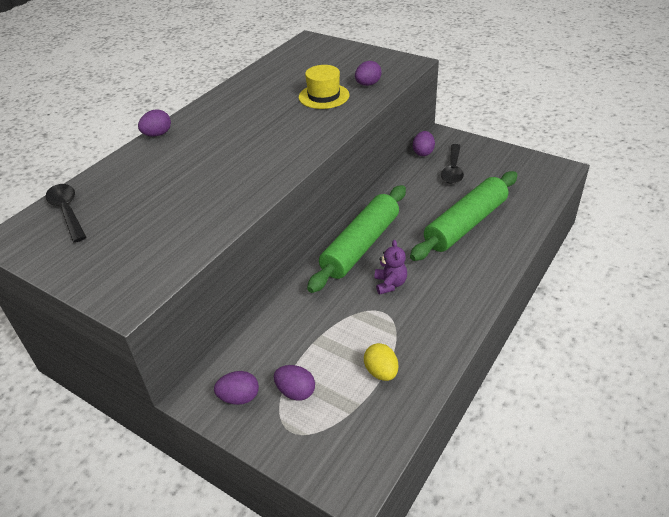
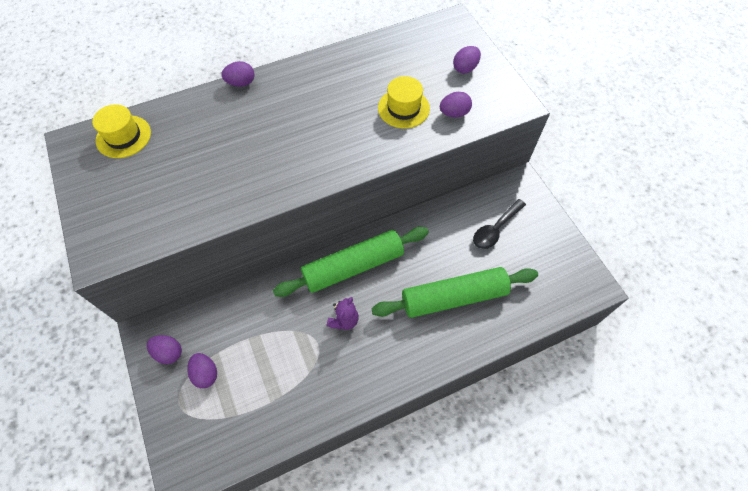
camera: 30 degrees right, 20 degrees up
(67, 211) = (123, 136): black spoon -> yellow hat
(381, 372) = (272, 398): yellow egg -> none
(423, 152) = (487, 193): purple egg -> purple egg (465, 68)

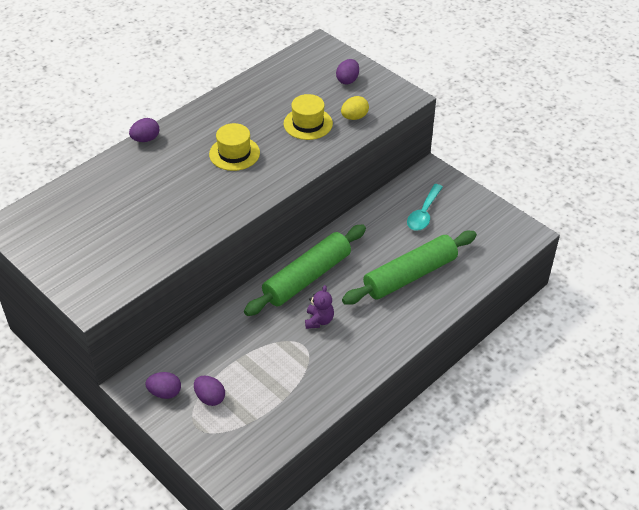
camera: 20 degrees left, 15 degrees down
(123, 136) = (56, 208): yellow hat -> yellow hat (234, 153)
(454, 113) = (354, 117): purple egg -> yellow egg
(495, 229) = (423, 213): black spoon -> turquoise spoon

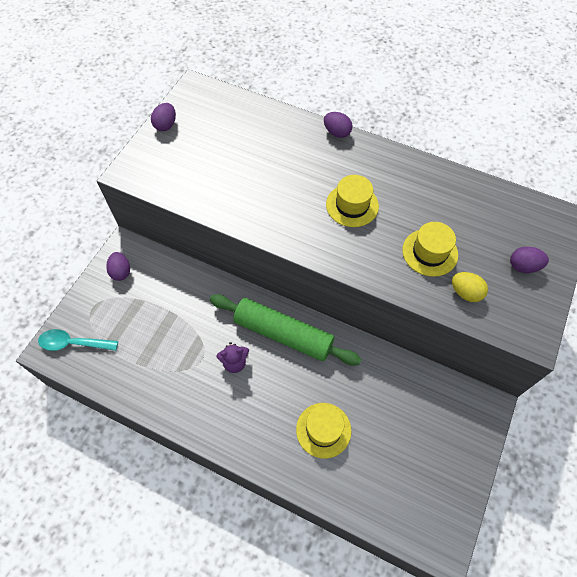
camera: 70 degrees right, 15 degrees up
(210, 398) = (124, 306): purple egg -> purple egg (166, 125)
(410, 275) = (323, 430): green rolling pin -> yellow hat
(423, 213) = (418, 417): turquoise spoon -> turquoise spoon (73, 343)

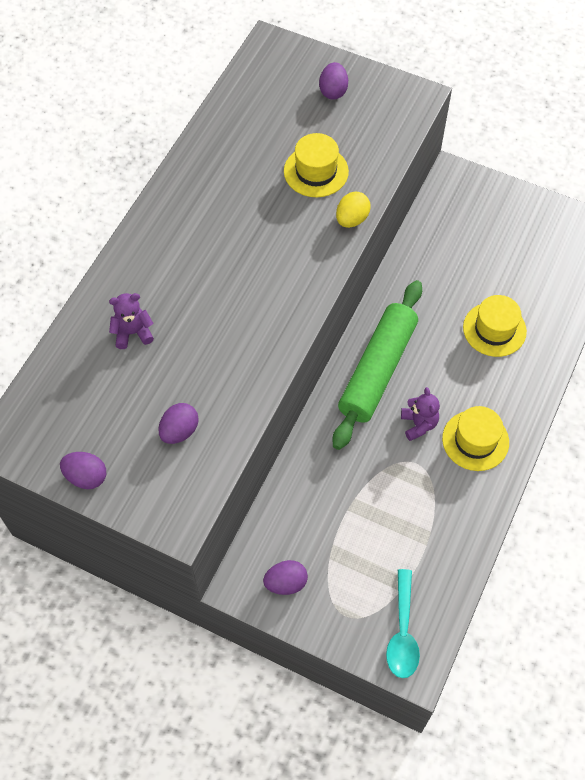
camera: 90 degrees left, 0 degrees up
(272, 142) = (133, 333): none -> purple teddy bear
(337, 132) = (121, 255): purple egg -> purple egg (179, 431)
(352, 205) = (246, 243): yellow hat -> yellow hat (475, 440)
(465, 293) = (368, 145): yellow egg -> yellow egg (352, 219)

